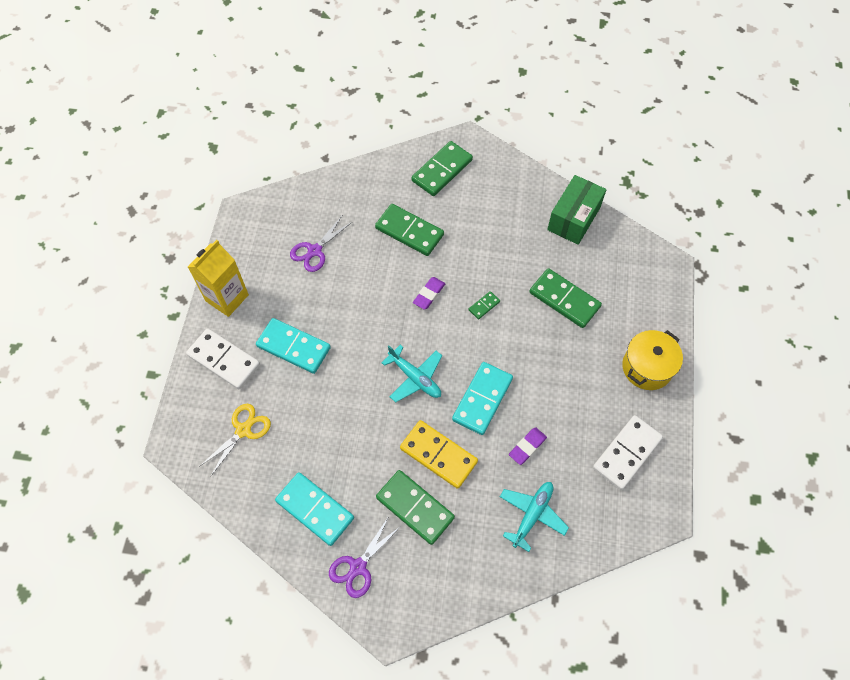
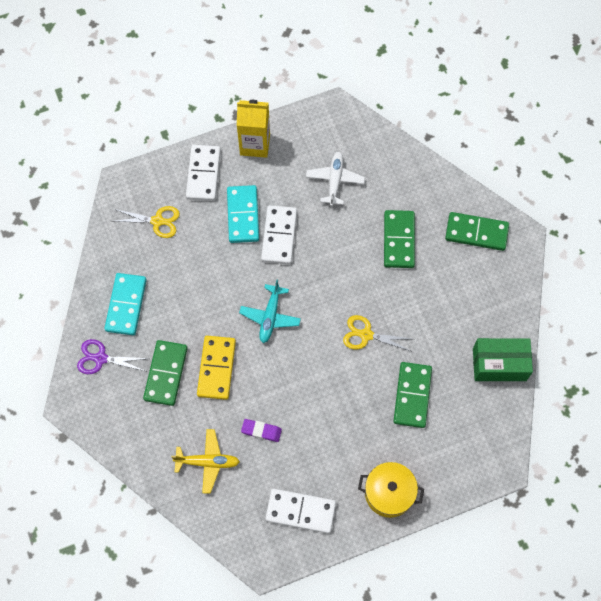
camera: 60 degrees right, 5 degrees up
(314, 251) = (335, 180): purple scissors -> white plane
(337, 326) = (279, 236): none -> white domino
(429, 294) = (350, 287): purple eraser -> none
(482, 399) = (282, 376): turquoise domino -> none
(484, 306) = (366, 335): green domino -> yellow scissors
(532, 515) = (207, 462): turquoise plane -> yellow plane

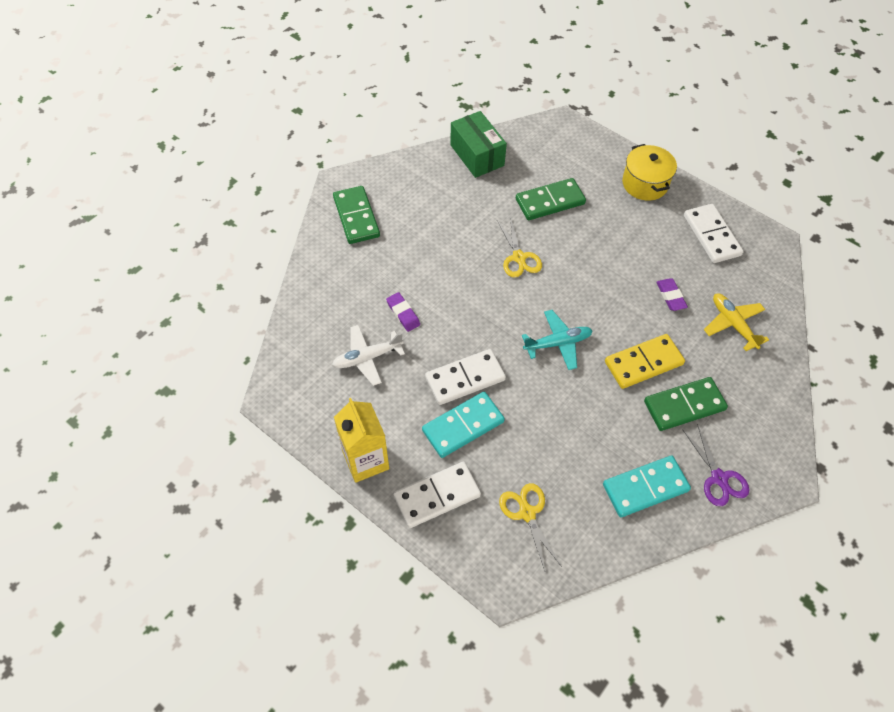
camera: 120 degrees left, 10 degrees down
(360, 222) = (403, 313): none -> purple eraser
(398, 240) = (403, 273): green domino -> none

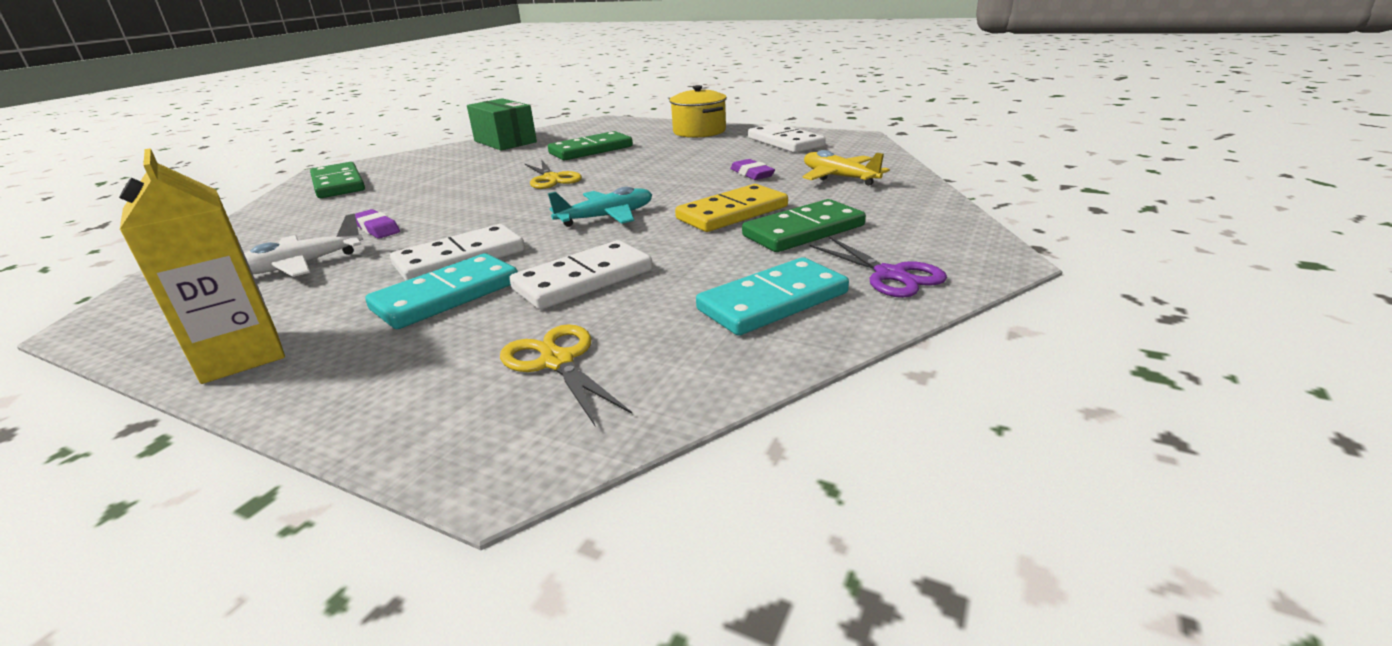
camera: 10 degrees left, 30 degrees down
(437, 496) = (373, 372): white domino -> white domino (583, 280)

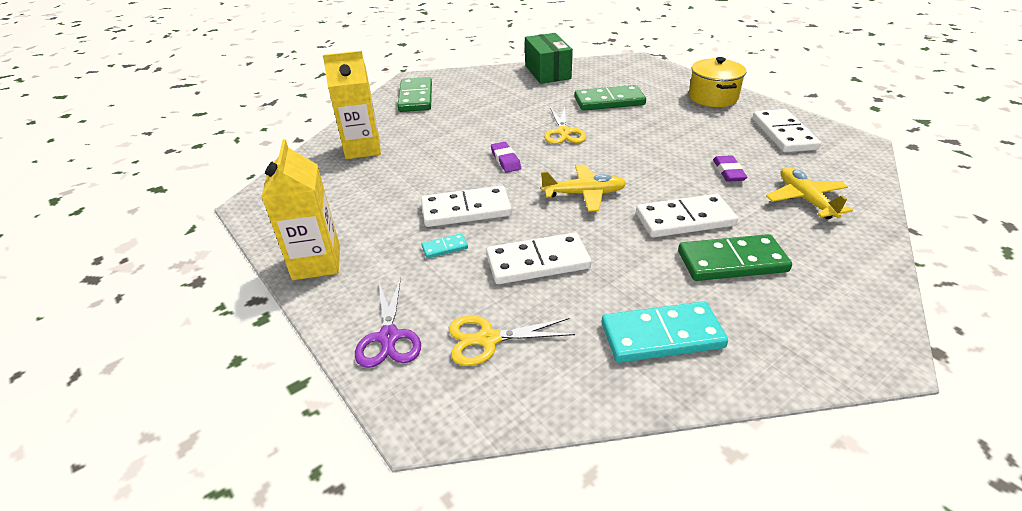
camera: 25 degrees right, 10 degrees up
(276, 237) = (363, 149): none -> yellow carton
(301, 265) = (369, 184): white plane -> none
(377, 228) = (425, 158): purple eraser -> purple eraser (505, 160)
(447, 296) = (445, 247): turquoise domino -> turquoise domino, size x0.46
(557, 361) = (488, 339): yellow scissors -> yellow scissors turned 90 degrees counterclockwise
(606, 217) = (584, 194): turquoise plane -> yellow plane
(732, 213) = (684, 219): yellow domino -> white domino
(890, 275) = (774, 340): purple scissors -> purple scissors (389, 337)

